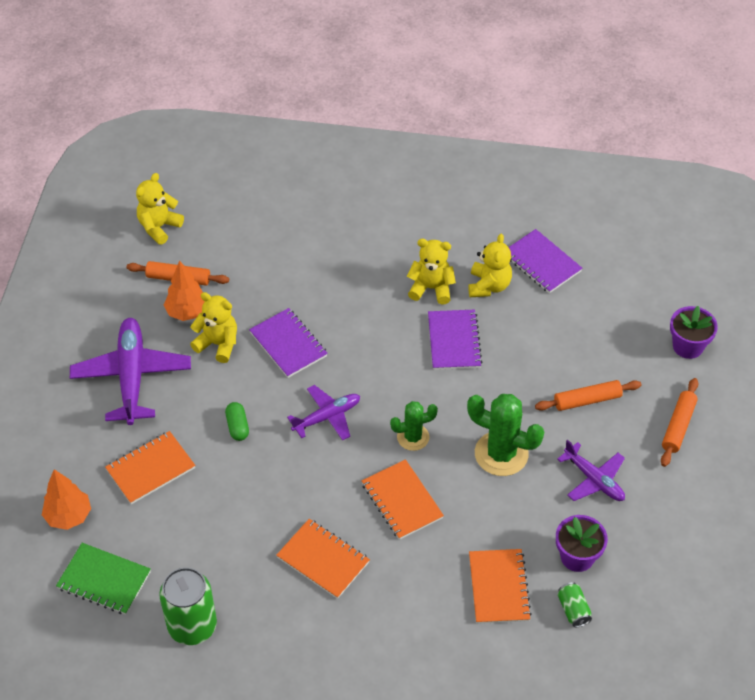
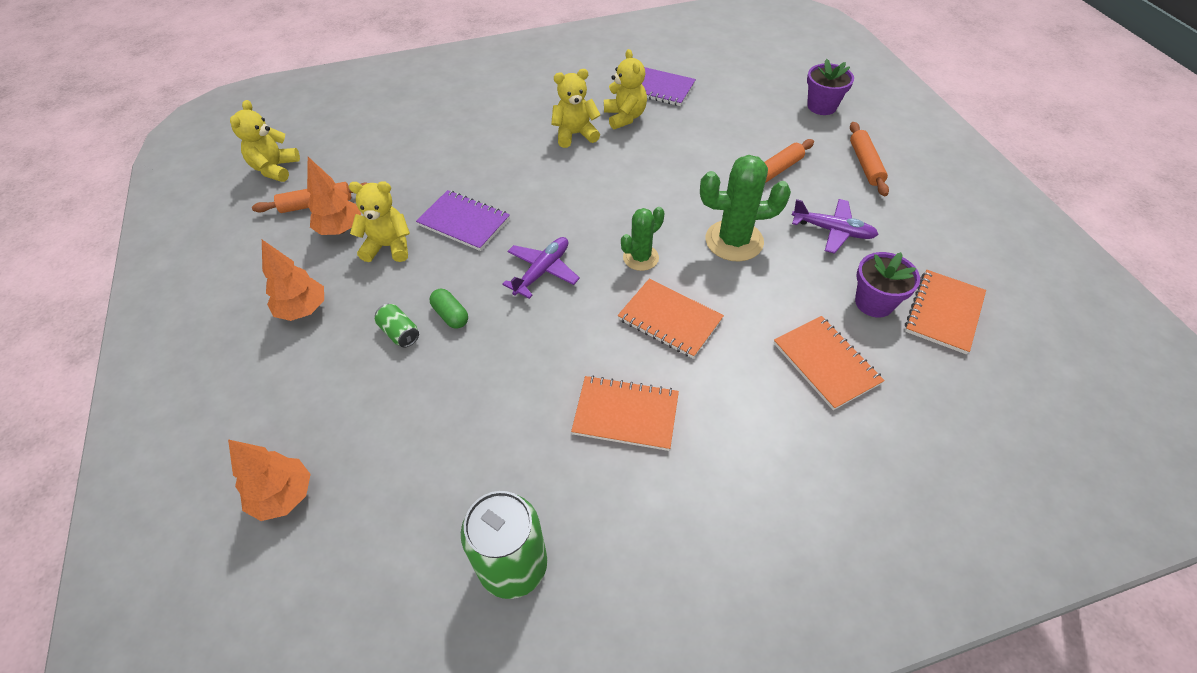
camera: 25 degrees left, 0 degrees up
(104, 580) = (366, 559): green notebook -> none
(132, 376) = (303, 310): purple plane -> orange tree
(150, 469) = (369, 398): orange notebook -> orange notebook (943, 313)
(454, 341) = (624, 167): purple notebook -> none
(573, 610) = (912, 354): green can -> green can (399, 333)

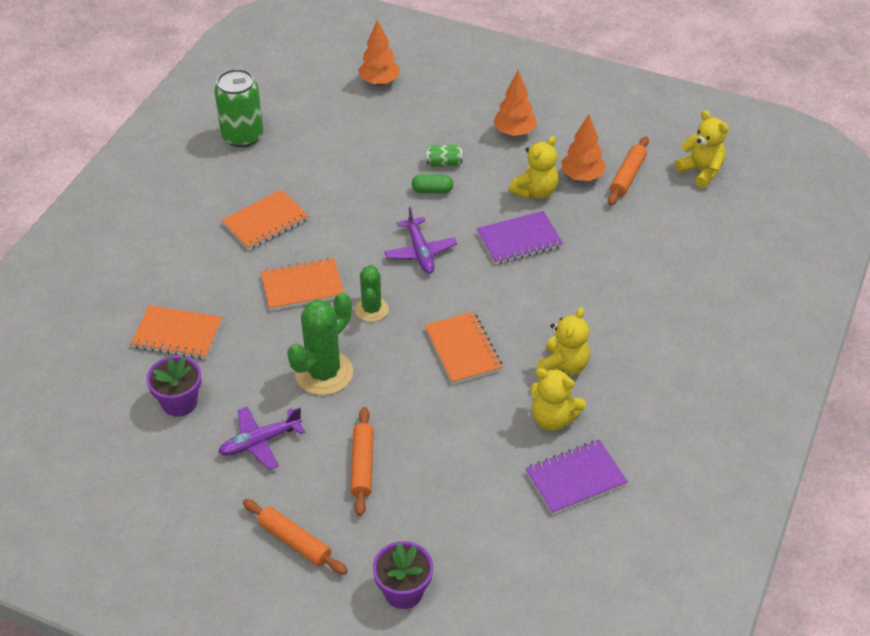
camera: 130 degrees right, 5 degrees down
(943, 313) = (123, 433): orange notebook -> orange notebook (463, 349)

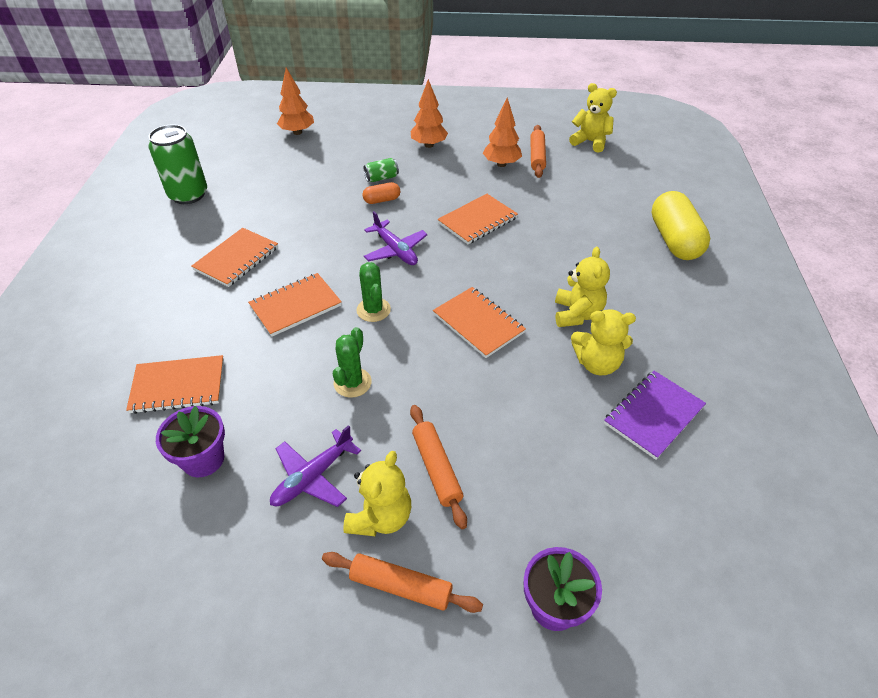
camera: 20 degrees left, 0 degrees up
(324, 373) = (352, 383): green cactus -> green cactus, size x0.61
(432, 190) = (382, 200): green capsule -> orange capsule
(519, 240) = (477, 221): purple notebook -> orange notebook
(535, 191) = (470, 182): yellow teddy bear -> yellow teddy bear (380, 517)
(715, 315) = (674, 240): none -> yellow capsule

